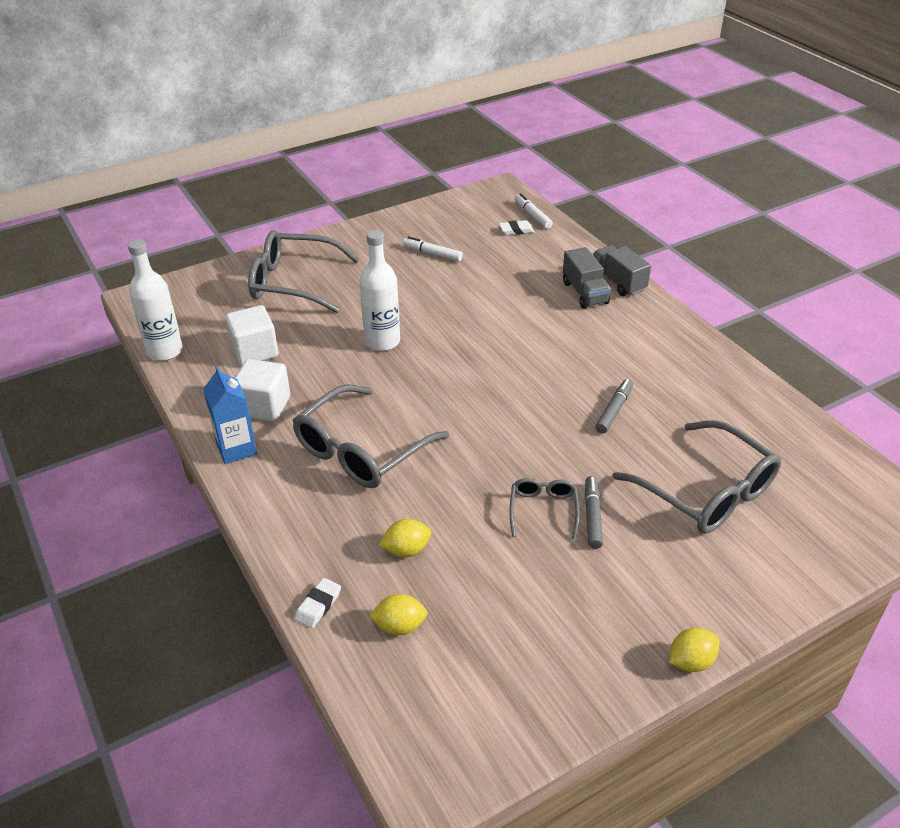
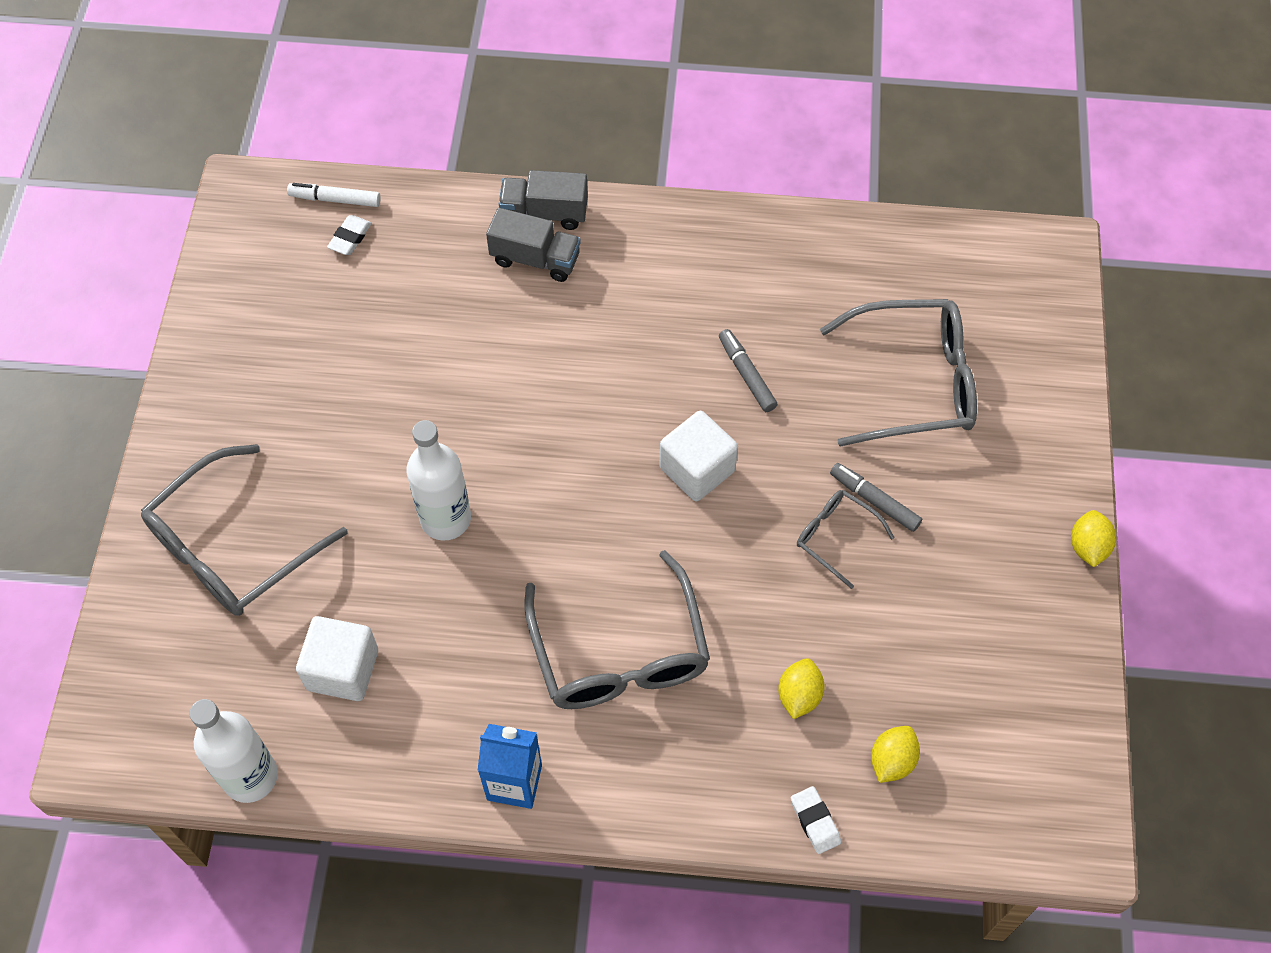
camera: 55 degrees left, 20 degrees up
(264, 406) = (461, 714): white cube -> white cube (697, 469)
(432, 254) = (315, 357): white marker -> none

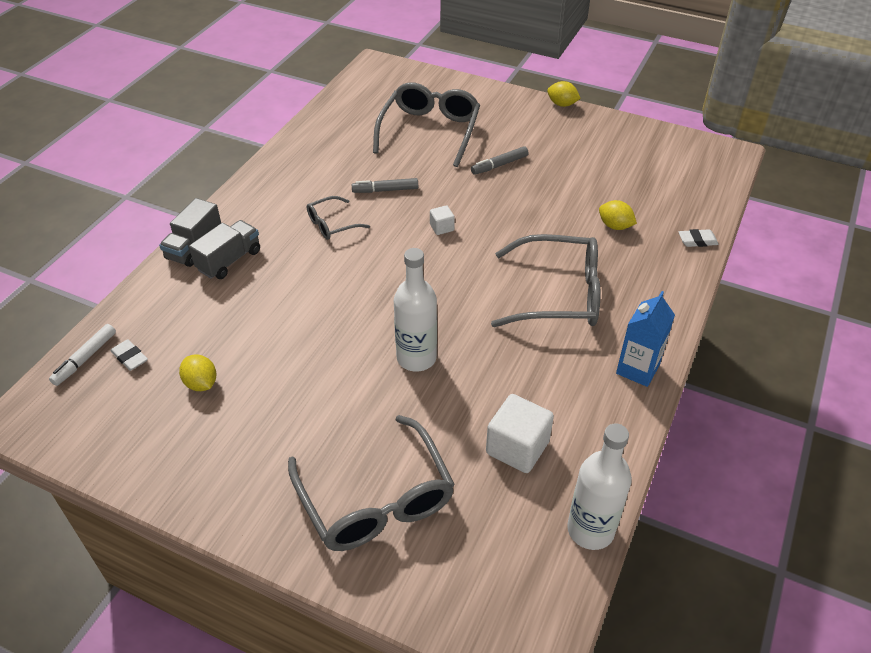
camera: 70 degrees left, 15 degrees down
(697, 469) = (442, 227): white cube -> white cube, size x0.51
(835, 537) = (516, 185): grey glasses -> grey glasses (332, 224)
(891, 761) = (667, 202): yellow lemon -> yellow lemon (201, 383)

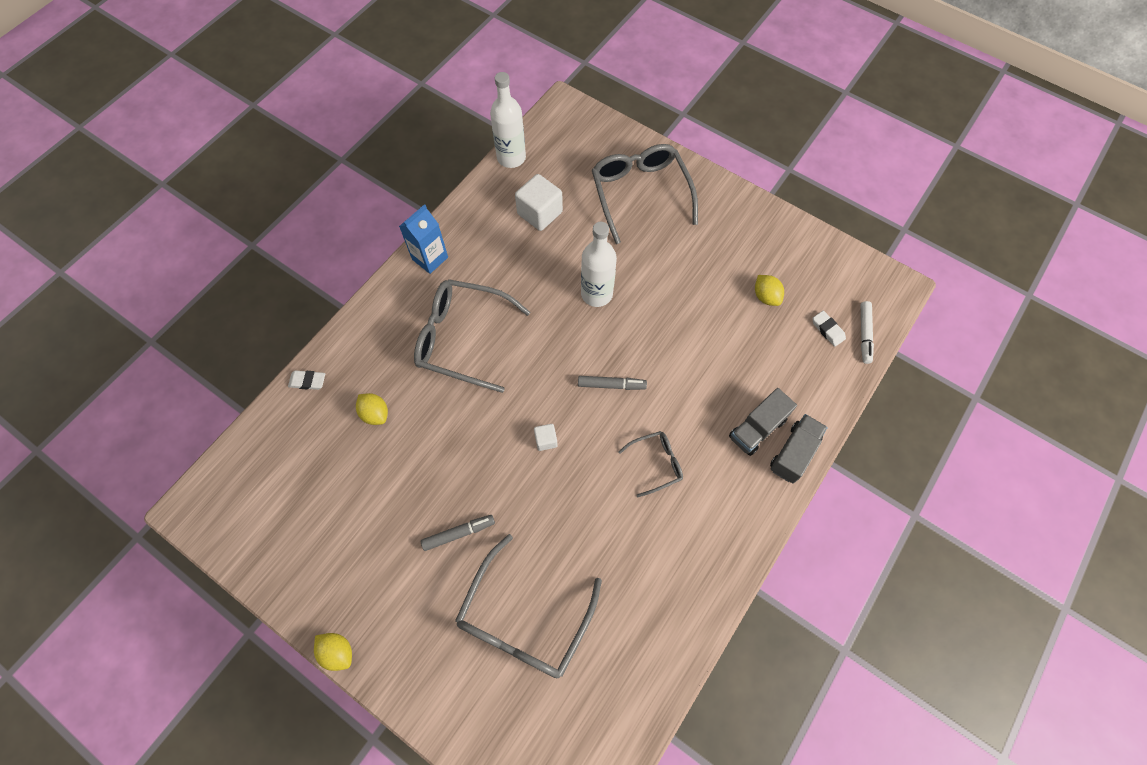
camera: 170 degrees left, 20 degrees up
(85, 358) = (864, 334): white marker -> white marker turned 150 degrees clockwise
(385, 190) = (595, 510): grey marker -> grey marker (611, 385)

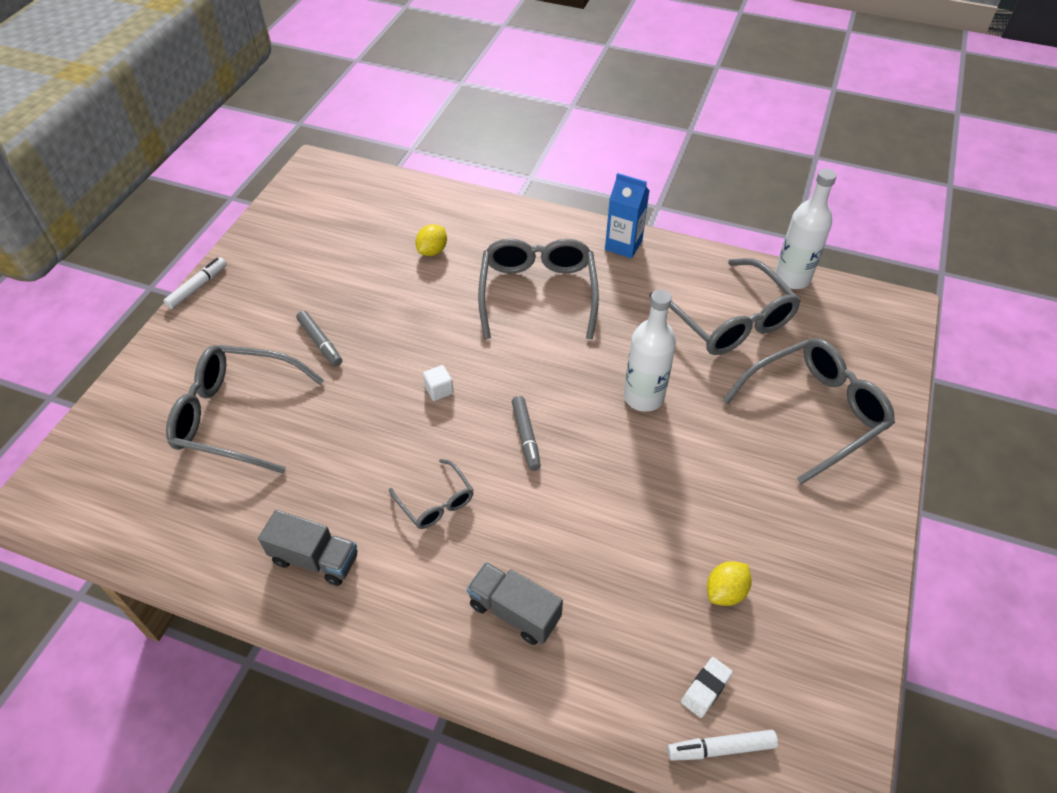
camera: 75 degrees right, 15 degrees down
(307, 381) = (452, 198): white eraser -> none
(338, 652) = (197, 287): yellow lemon -> white marker
(540, 213) = (729, 320): white cube -> grey glasses
(794, 453) = (490, 666): grey truck -> grey truck (315, 559)

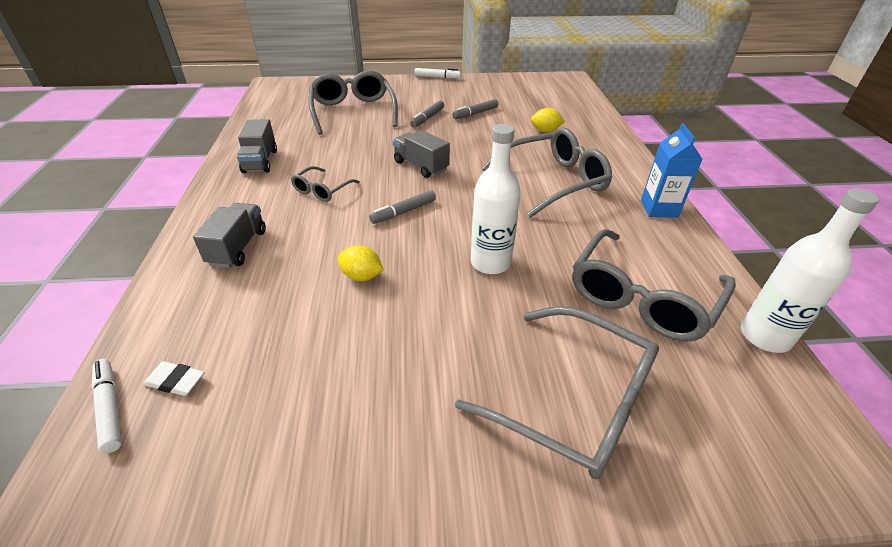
camera: 65 degrees right, 10 degrees down
(343, 292) = (475, 113): none -> grey marker
(439, 390) = (421, 166): white cube -> grey truck
(725, 592) = (289, 372): yellow lemon -> yellow lemon (362, 276)

